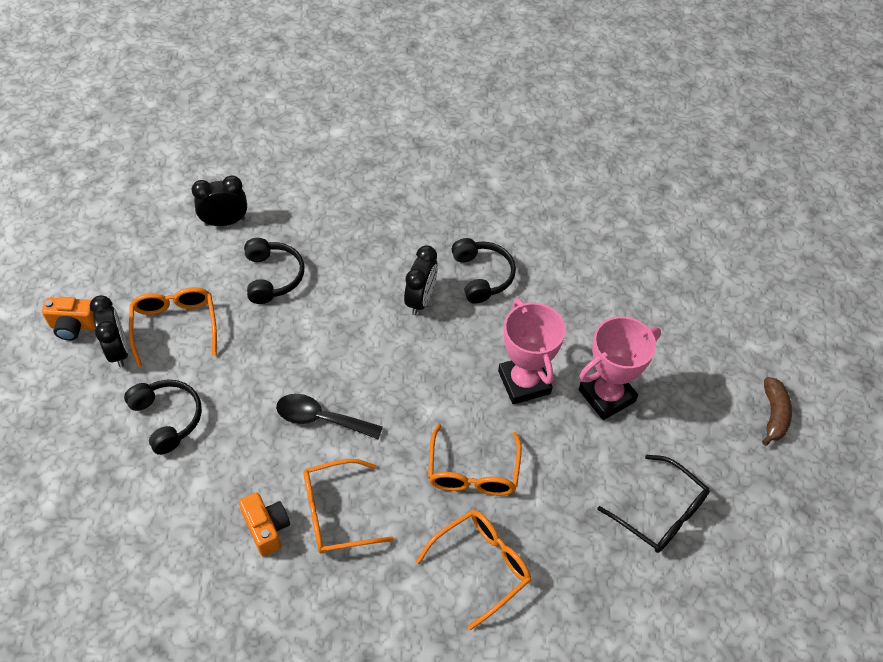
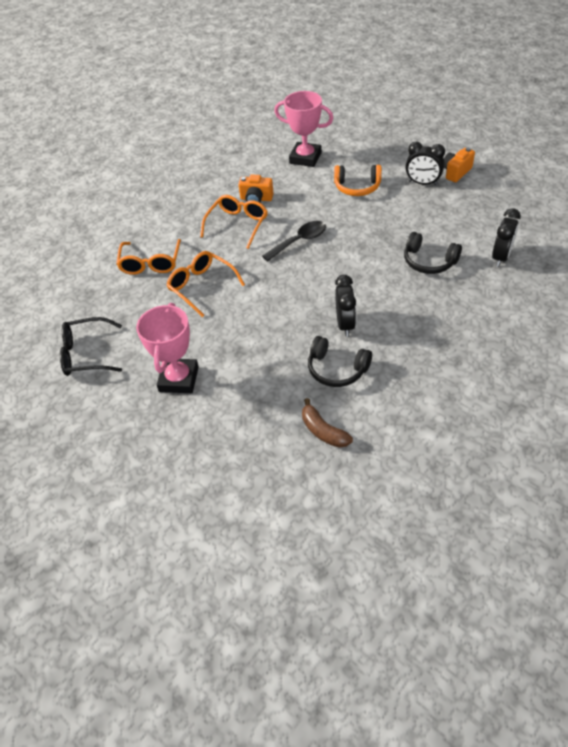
camera: 135 degrees right, 5 degrees down
(167, 418) = (357, 187): black headphones -> orange headphones
(175, 326) = (422, 208): orange glasses -> none
(421, 300) = (345, 324): black clock -> black clock turned 150 degrees counterclockwise
(524, 382) = (232, 342): pink trophy -> pink trophy (305, 158)
(773, 415) = (64, 467): brown banana -> brown banana (323, 431)

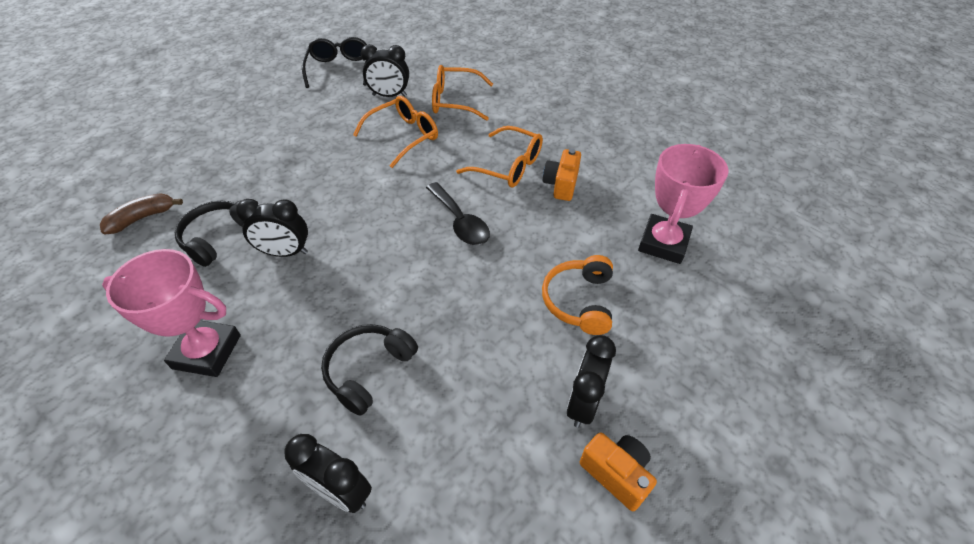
camera: 90 degrees right, 0 degrees up
(139, 307) = (389, 95): none -> black clock
(178, 379) = (276, 121): pink trophy -> pink trophy (207, 351)

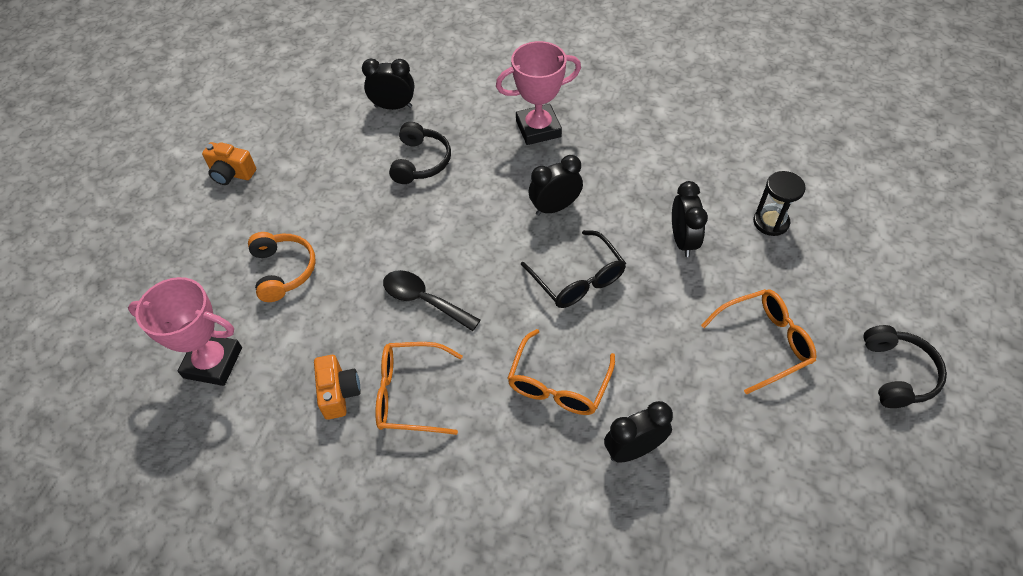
camera: 155 degrees right, 5 degrees up
(142, 218) = (704, 183): brown banana -> none
(144, 169) = (771, 222): none -> black hourglass
(218, 237) = (622, 196): black headphones -> black headphones (897, 373)
(339, 69) = (750, 473): black glasses -> black glasses (578, 279)
(454, 101) = (540, 482): orange glasses -> orange glasses (764, 342)
(583, 403) = (262, 201): black clock -> black clock (683, 240)
(663, 243) = (213, 363): pink trophy -> pink trophy turned 75 degrees counterclockwise

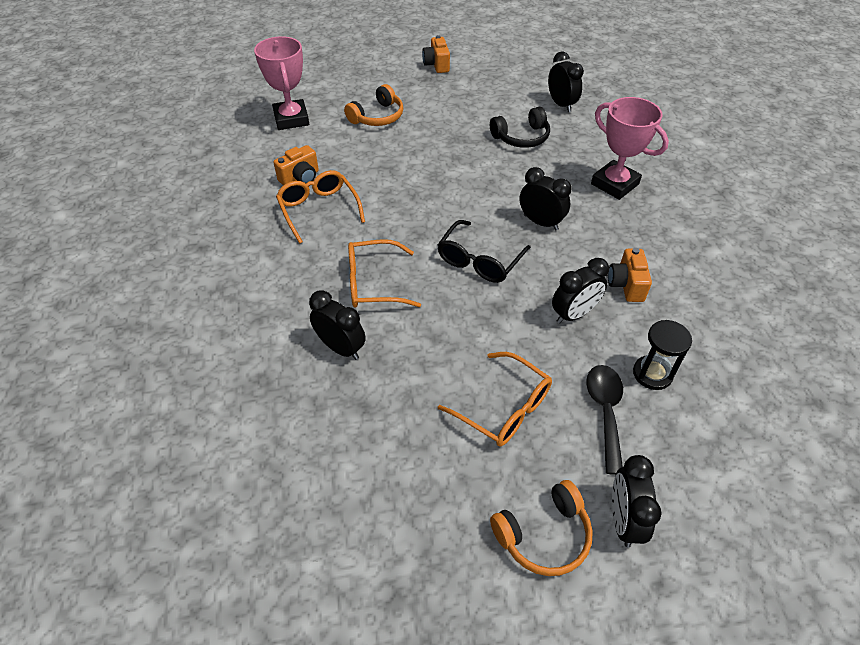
camera: 60 degrees right, 5 degrees down
(424, 300) = (399, 187): black spoon -> black spoon (605, 412)
(667, 187) = (626, 285): none -> orange camera
(897, 373) = (544, 535): black headphones -> orange headphones
(899, 314) = (623, 520): none -> black clock

